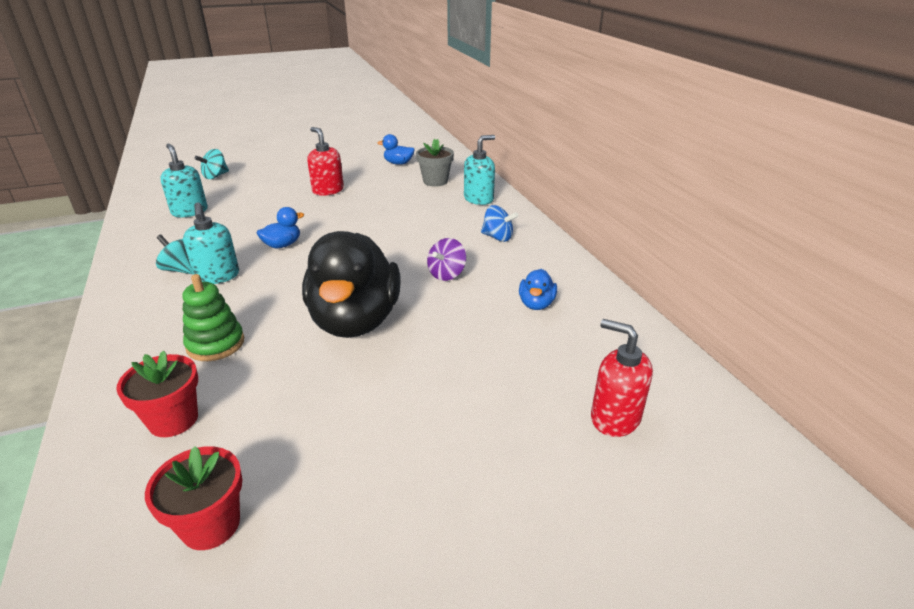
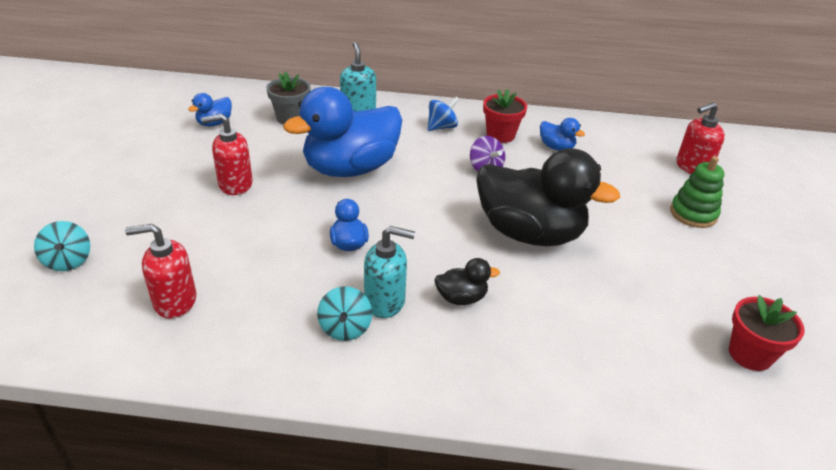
camera: 65 degrees left, 5 degrees up
(173, 420) = (627, 362): red flower pot -> red flower pot (500, 135)
(181, 270) = (345, 328): turquoise spinning top -> turquoise spinning top turned 60 degrees counterclockwise
(189, 211) = (174, 301): turquoise soap dispenser -> red soap dispenser
(215, 344) = (521, 321): green stacking toy -> green stacking toy (693, 214)
(236, 307) = (461, 298): none -> black duck
(386, 219) = (350, 169): none -> blue duck

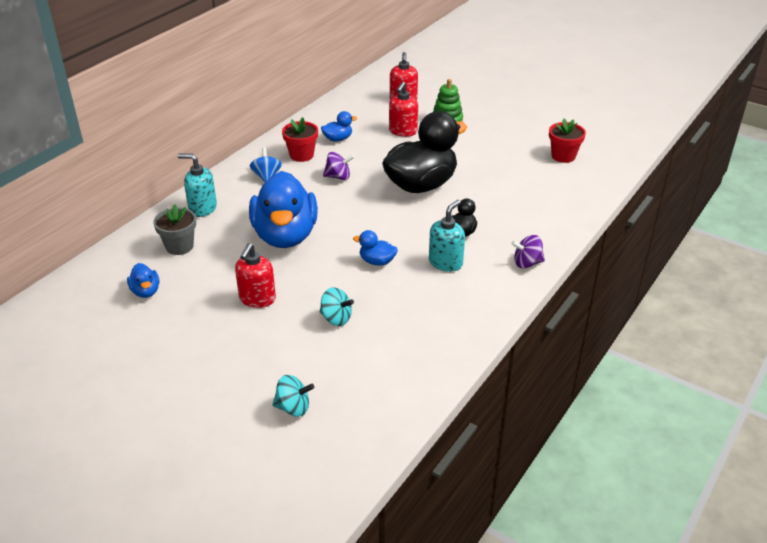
camera: 60 degrees left, 0 degrees up
(174, 301) = (383, 356): red soap dispenser -> red soap dispenser (403, 131)
(345, 328) = (459, 285): turquoise spinning top -> turquoise spinning top (336, 318)
(440, 385) = (527, 263): none -> purple spinning top

